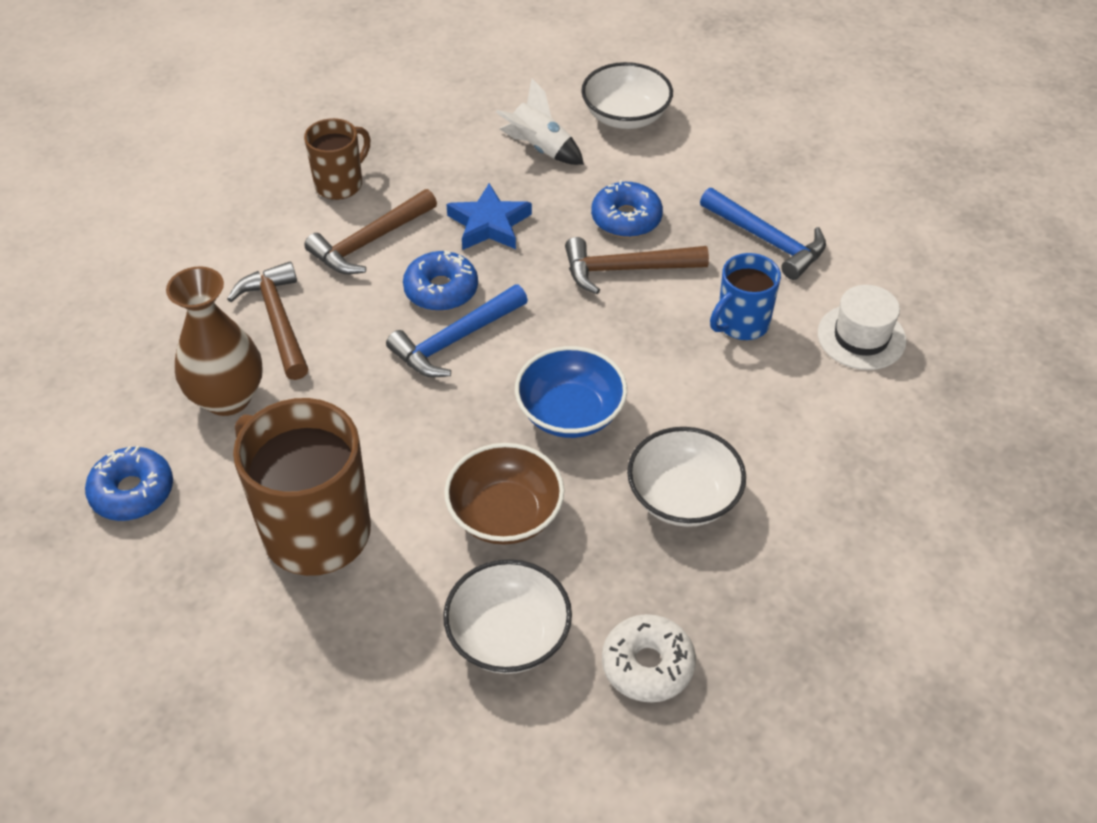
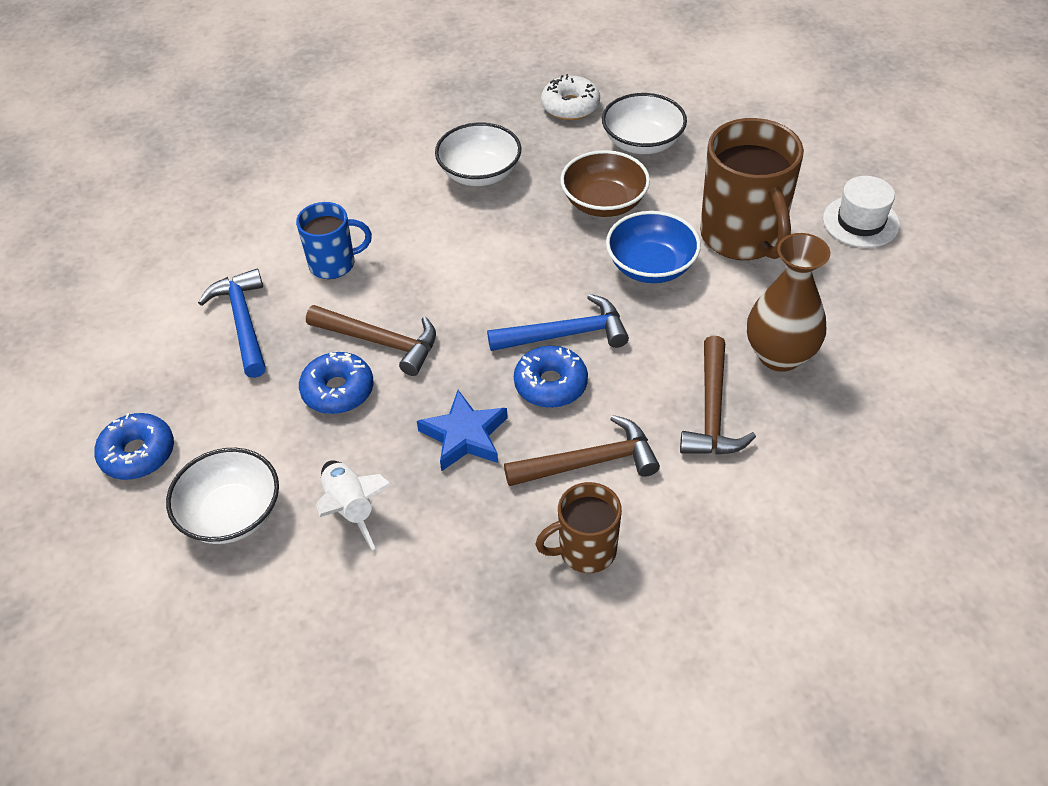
camera: 150 degrees left, 0 degrees up
(132, 492) = (875, 308): blue donut -> blue donut (138, 454)
(570, 413) = (514, 248): blue bowl -> blue bowl (651, 266)
(861, 337) = (260, 223): white hat -> white hat (861, 222)

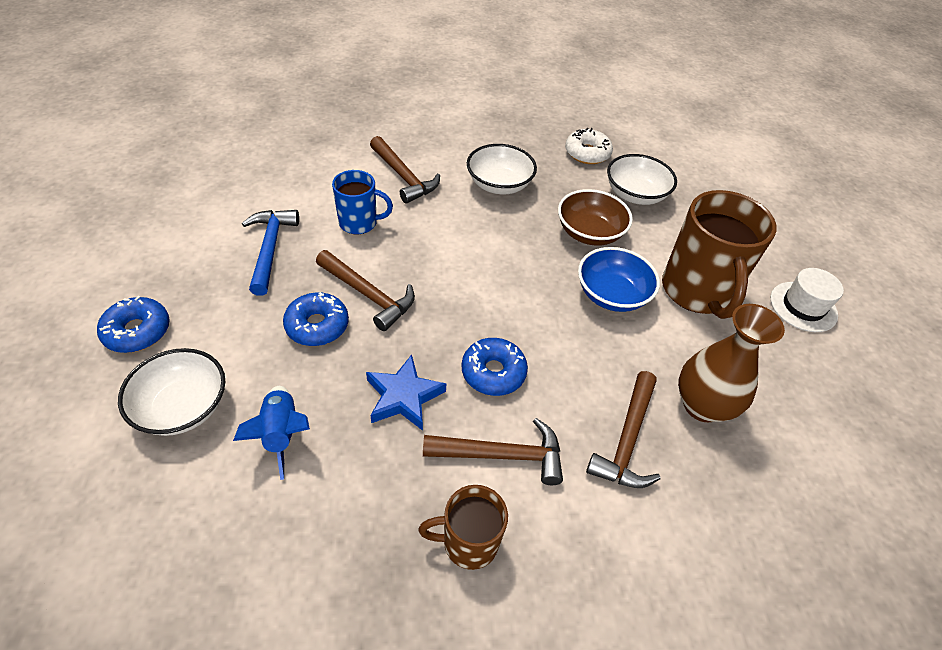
camera: 10 degrees right, 0 degrees up
(351, 508) = (281, 433): white rocket -> blue rocket
(362, 194) = (404, 177): none -> brown hammer
(566, 334) = (522, 332): blue hammer -> none

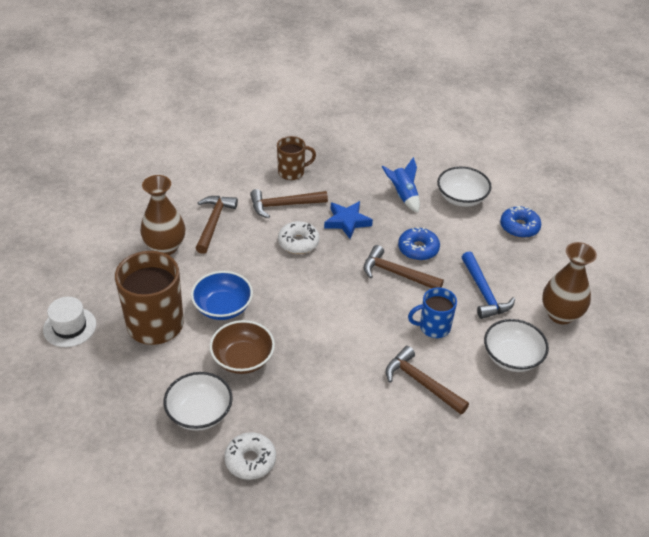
camera: 170 degrees right, 5 degrees down
(199, 207) = (560, 314): none -> brown vase
(493, 372) = (298, 242): blue donut -> white donut
(499, 184) = (332, 394): white bowl -> white bowl (512, 357)

